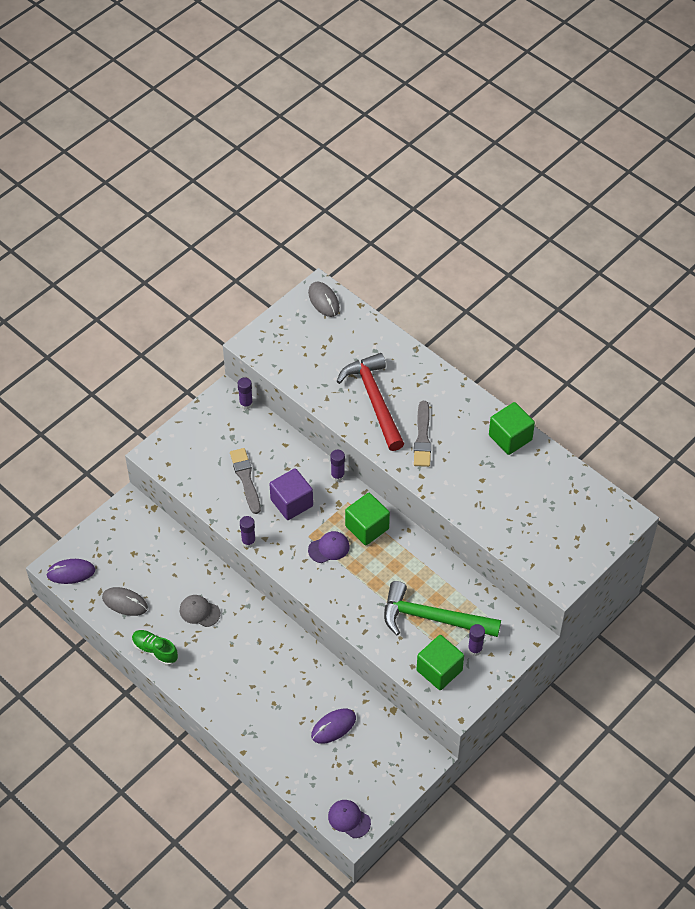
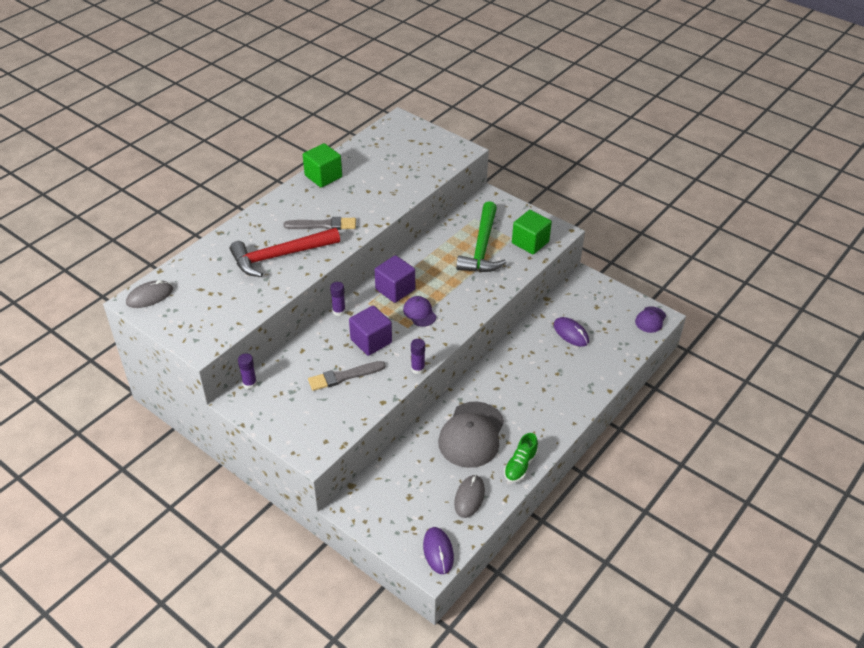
camera: 95 degrees left, 10 degrees down
(199, 612) = (471, 435): grey cap -> grey cap, size x1.99
(367, 527) = (395, 289): green cube -> purple cube
(475, 649) = (507, 224): purple glue stick -> none

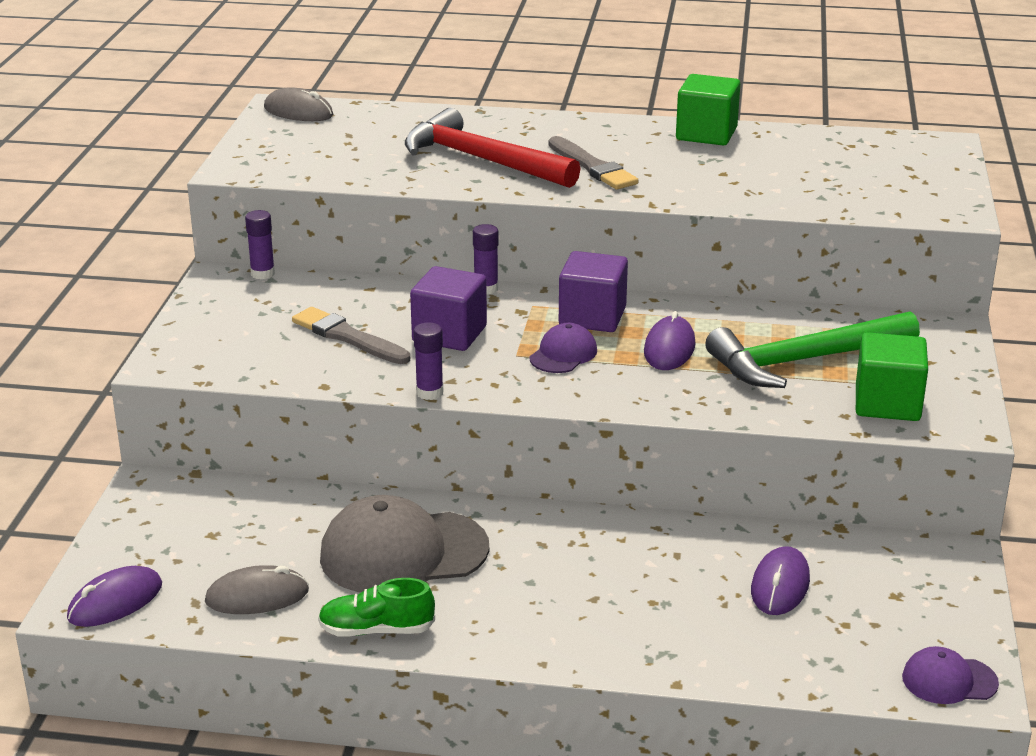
camera: 60 degrees right, 15 degrees down
(441, 279) = (669, 348): none -> purple mouse

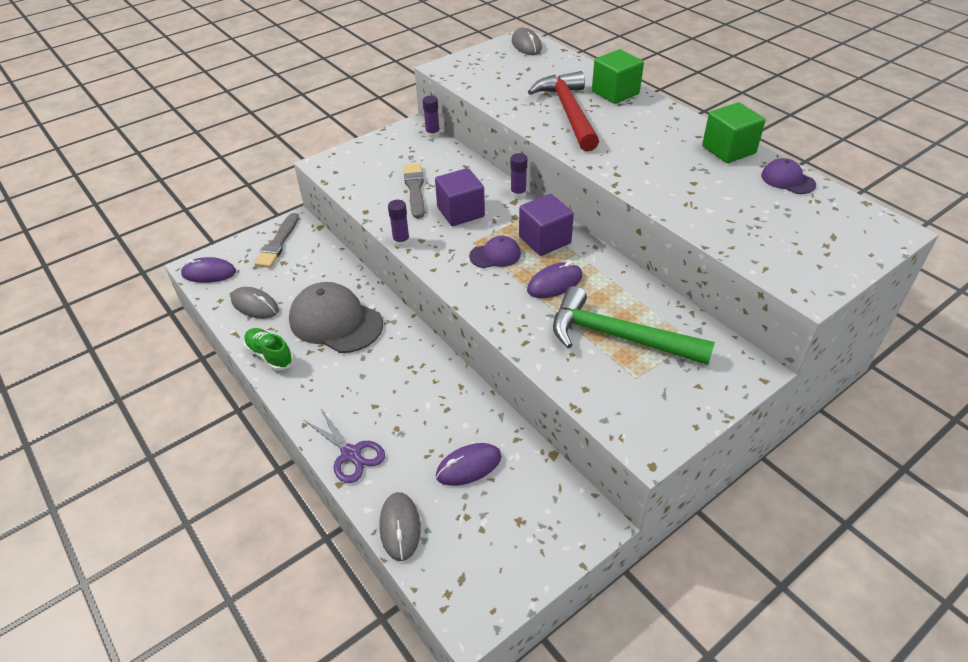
camera: 45 degrees right, 15 degrees up
(592, 167) = (621, 143): grey brush -> grey brush (278, 243)
(644, 653) = (351, 454): none -> purple scissors
(799, 674) = (400, 527): none -> grey mouse
(887, 403) = (623, 398): green cube -> green cube (615, 93)
(949, 680) = (467, 599): purple cap -> purple cap (787, 180)

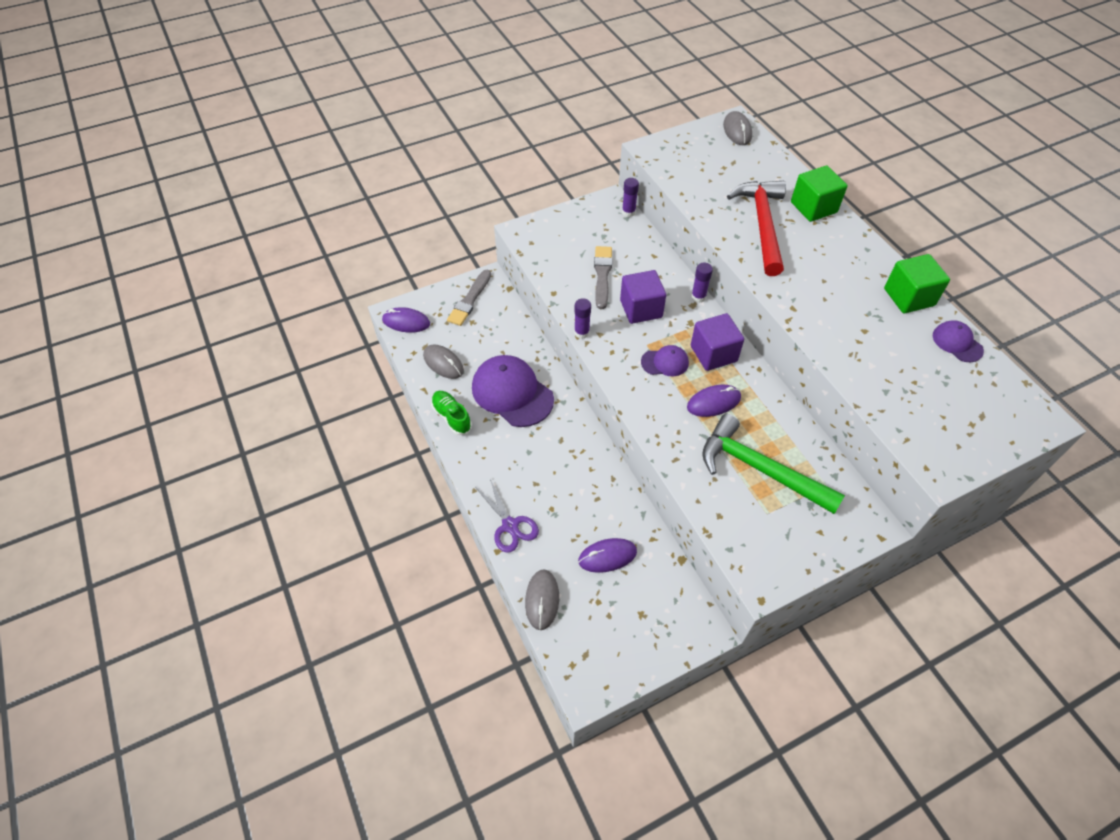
camera: 10 degrees right, 10 degrees up
(335, 322) = (512, 393): grey cap -> purple cap

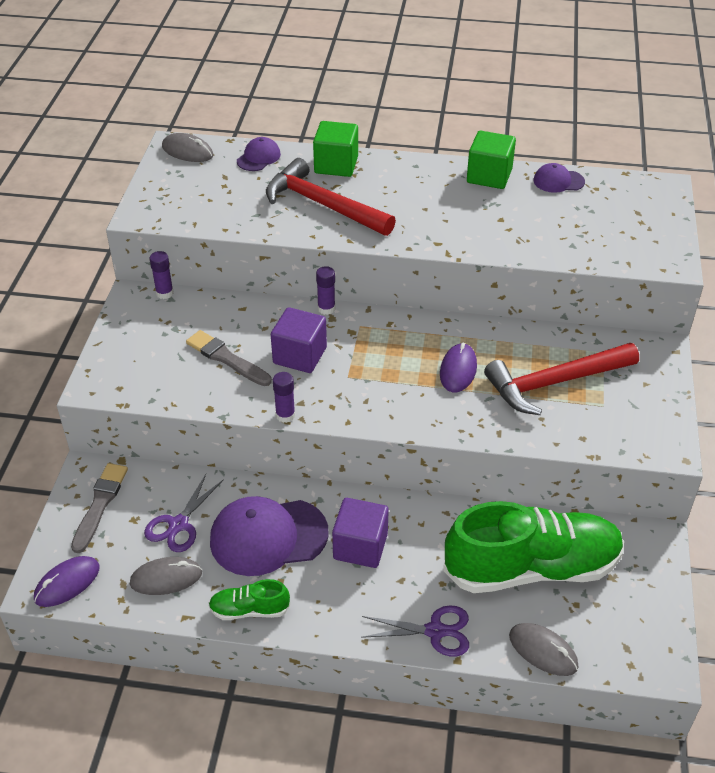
camera: 55 degrees left, 10 degrees down
(470, 300) = (100, 504): grey brush -> grey brush turned 135 degrees counterclockwise
(485, 344) = (178, 525): none -> purple scissors
(607, 556) = (531, 568): purple mouse -> green shoe
(665, 362) = (381, 376): purple cap -> purple cap (258, 157)
(713, 354) = (403, 338): purple cube -> purple cube (360, 546)
(759, 469) = (555, 383): green hammer -> red hammer

